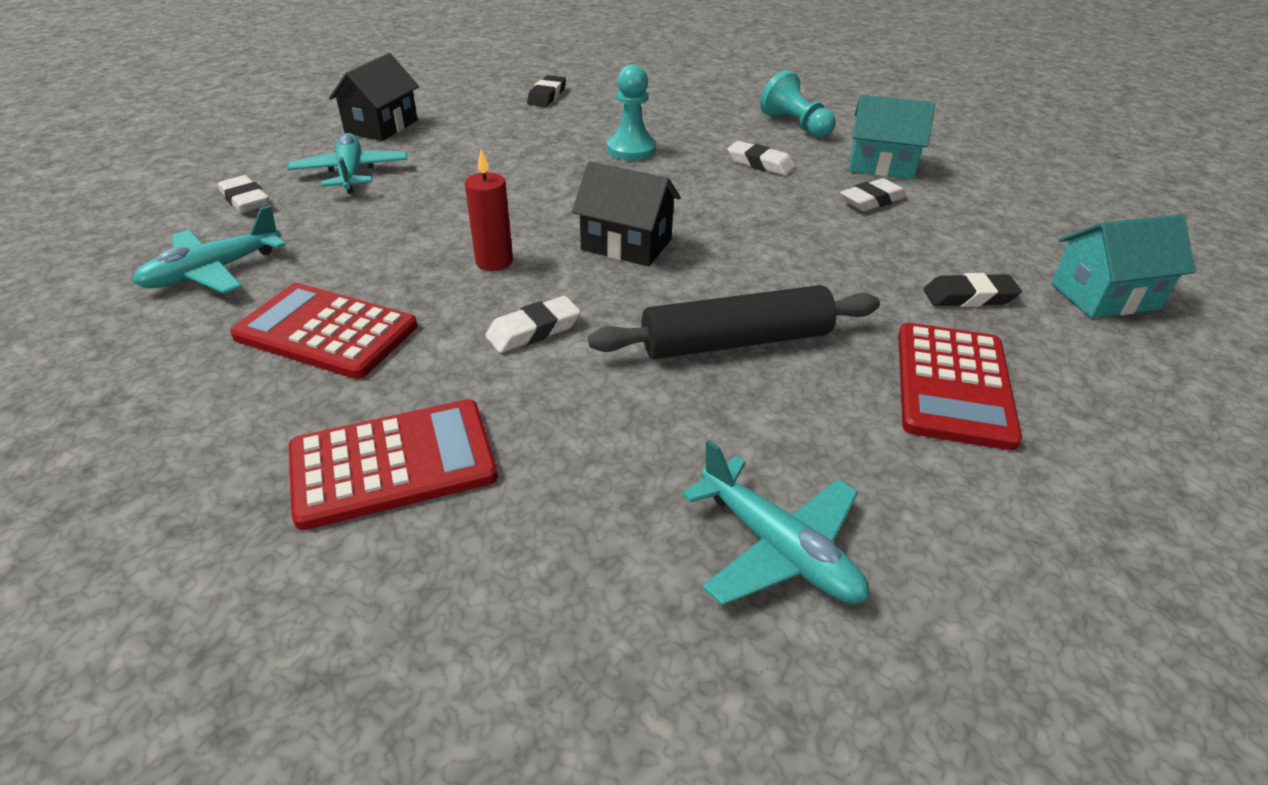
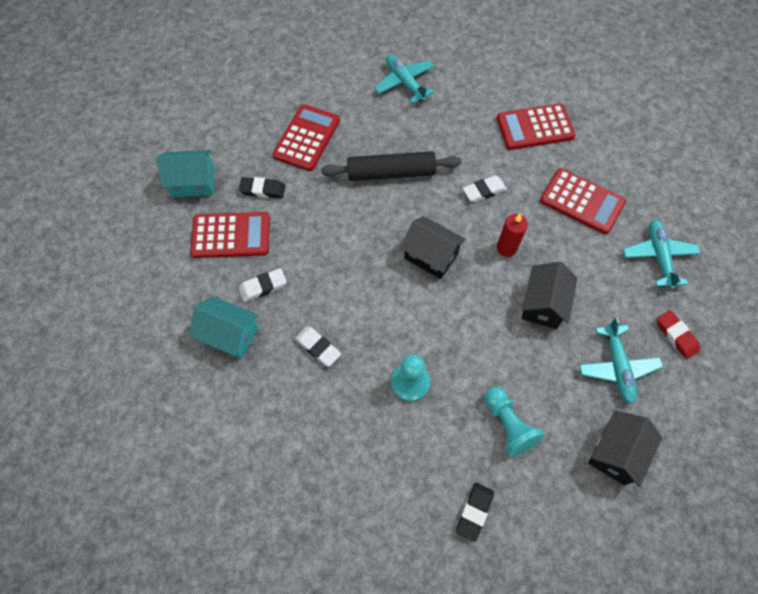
camera: 170 degrees left, 25 degrees up
(213, 272) = (658, 256): turquoise plane -> turquoise plane turned 60 degrees counterclockwise
(245, 200) = (676, 336): white eraser -> red eraser
(442, 212) = (543, 304): none -> black house
(795, 125) = (263, 414): turquoise pawn -> turquoise pawn (508, 425)
(968, 242) = (231, 235): none -> red calculator

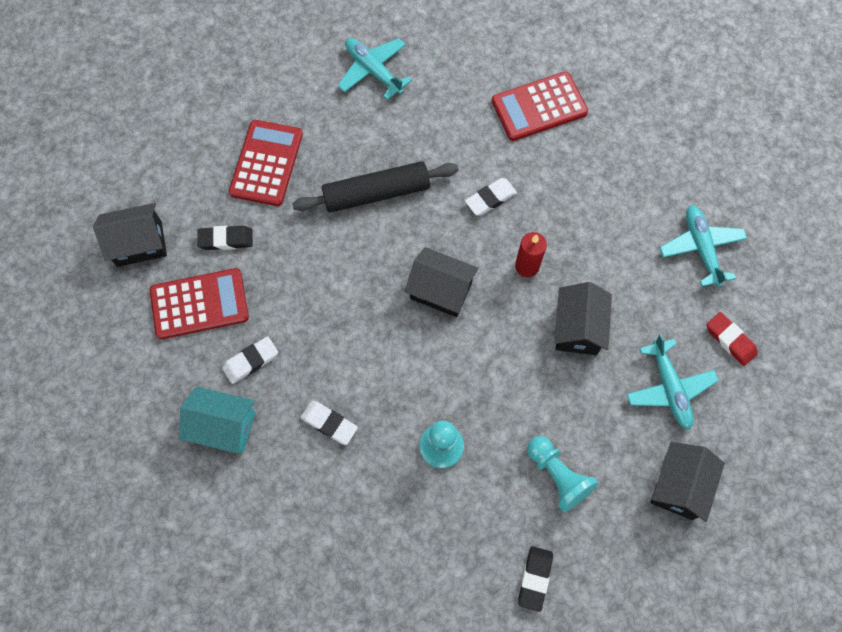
camera: 10 degrees left, 5 degrees up
(193, 182) = (139, 244): turquoise house -> black house
(582, 201) = (606, 194): red calculator -> none

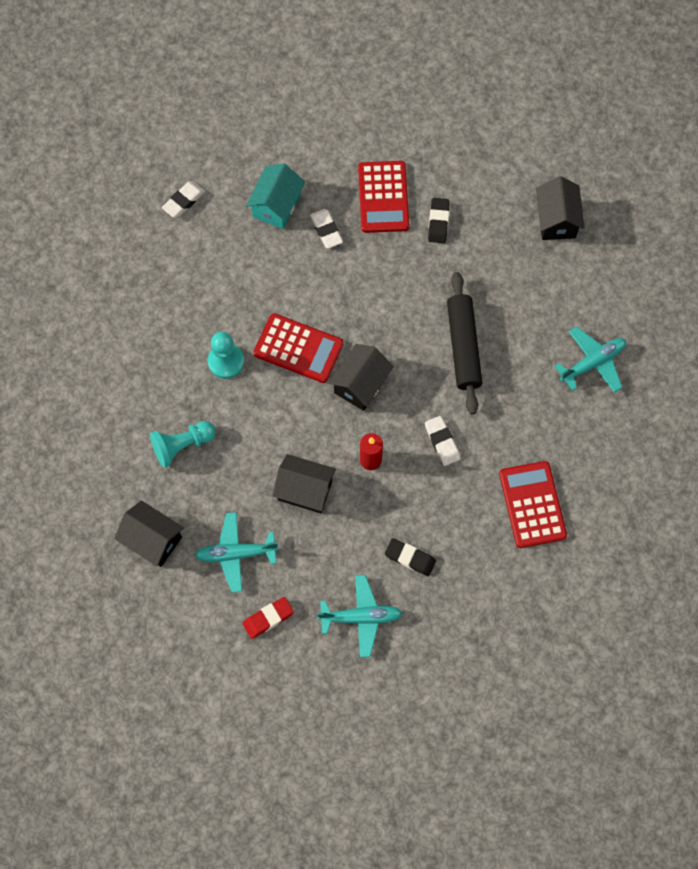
camera: 100 degrees right, 0 degrees up
(139, 244) = (446, 157): black house -> black house (556, 220)
(266, 163) = (507, 261): red calculator -> red calculator (298, 348)
(329, 423) = (262, 281): white eraser -> white eraser (183, 201)
(535, 578) = (107, 412): black eraser -> black eraser (410, 558)

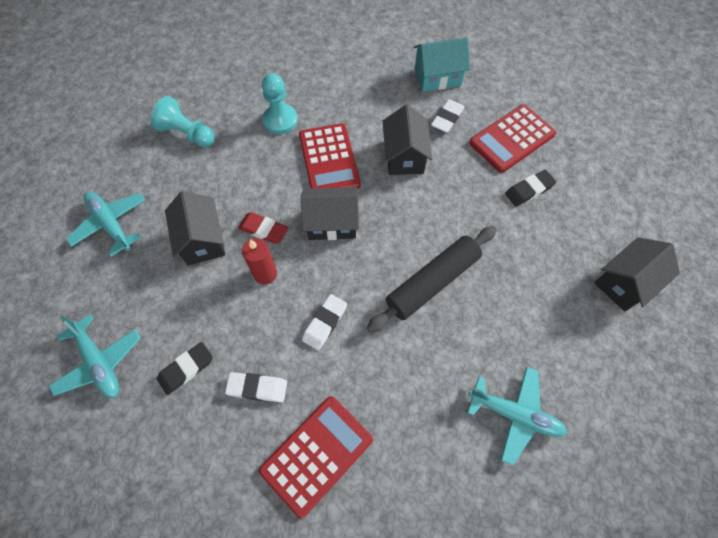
camera: 55 degrees right, 5 degrees down
(152, 540) = (92, 161): black house -> black house (404, 156)
(183, 201) = (389, 24): white eraser -> white eraser (257, 388)
(268, 618) = (60, 284): red eraser -> red eraser (264, 230)
(410, 558) = (186, 369): black eraser -> black eraser turned 60 degrees clockwise

